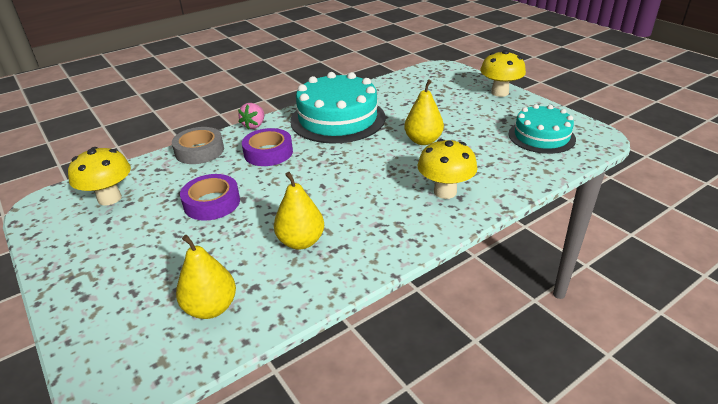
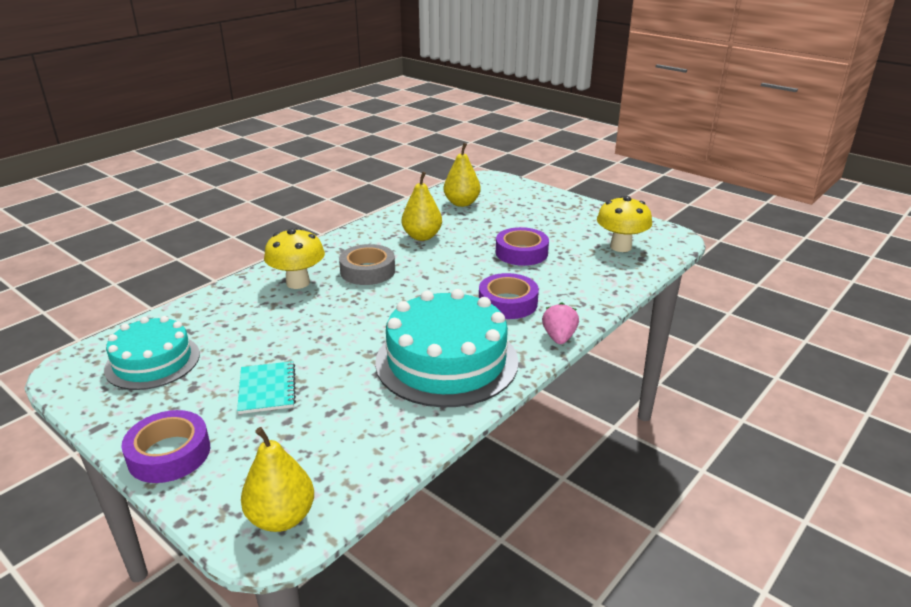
camera: 165 degrees right, 5 degrees down
(199, 151) = (591, 297): grey tape -> grey tape (367, 271)
(423, 141) = (318, 338): yellow pear -> yellow pear (281, 518)
(454, 114) = (267, 389): none -> turquoise notebook
(499, 93) = (169, 454): yellow mushroom -> purple tape

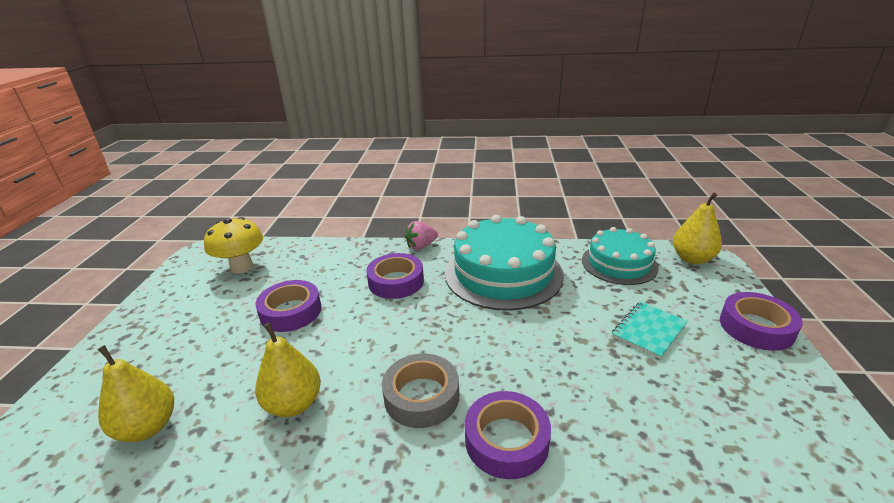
camera: 125 degrees left, 0 degrees up
(152, 361) = (754, 435): turquoise cake -> turquoise cake (619, 263)
(298, 283) = (506, 440): yellow mushroom -> purple tape

